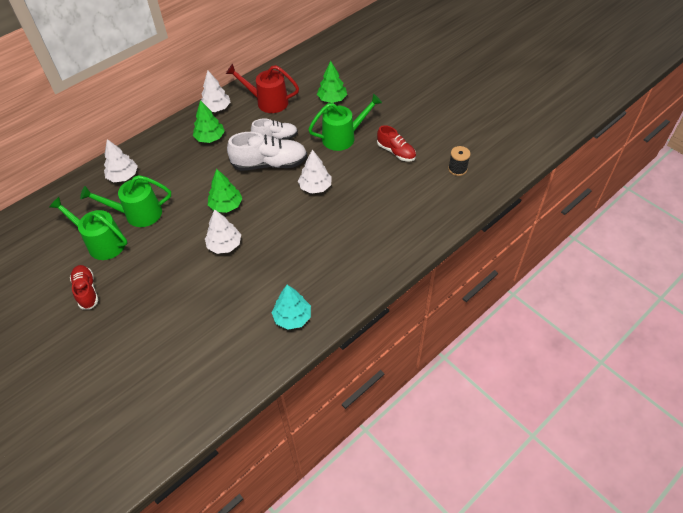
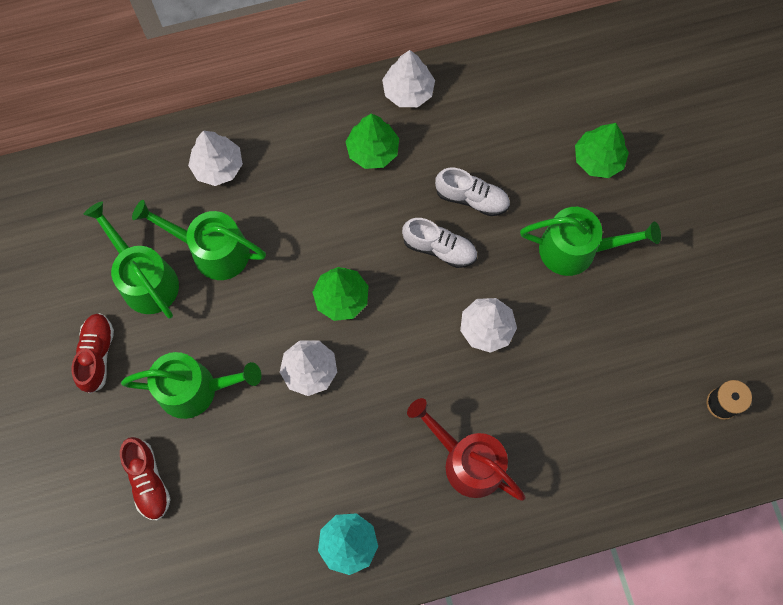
camera: 25 degrees right, 20 degrees up
(158, 282) = (195, 389): none -> green watering can
(268, 102) = (493, 116): red watering can -> red watering can (467, 461)
(270, 164) = (439, 248): white shoe -> white shoe, size x0.61
(396, 152) = (644, 321): red shoe -> red shoe (148, 481)

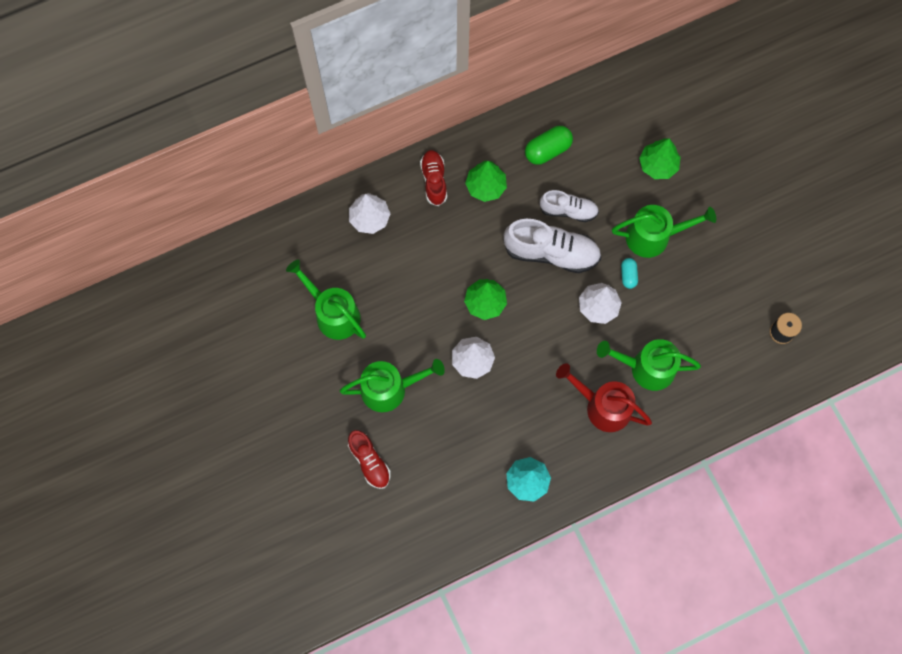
camera: 10 degrees left, 0 degrees up
(97, 355) = (310, 376): red shoe -> red shoe (434, 180)
(212, 250) = (379, 283): green watering can -> green watering can (646, 368)
(408, 91) = (503, 136): white tree -> none
(439, 248) = (551, 253): white shoe -> white shoe, size x1.63
(460, 118) = (547, 150): none -> green capsule
(533, 294) = (628, 275): none -> turquoise capsule

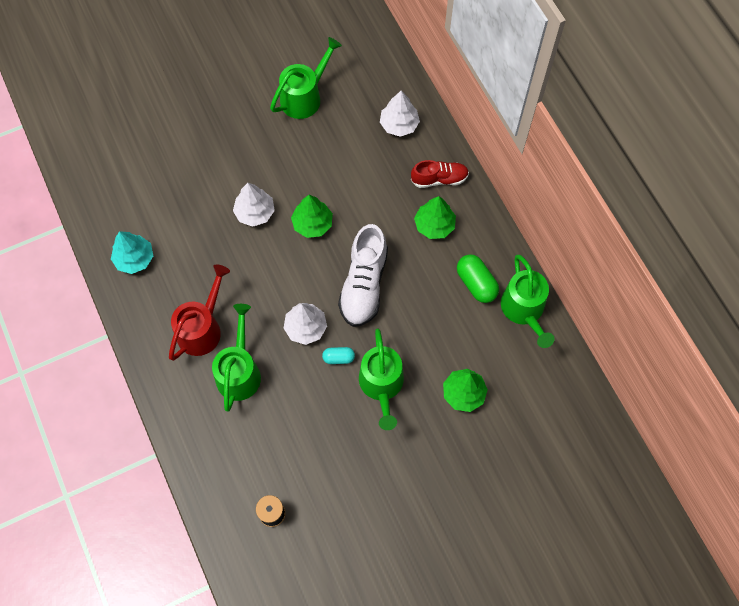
camera: 90 degrees right, 5 degrees down
(369, 462) = (164, 128): red shoe -> none
(390, 389) = (231, 143): green watering can -> green watering can (524, 310)
(568, 210) = (409, 302): white shoe -> none

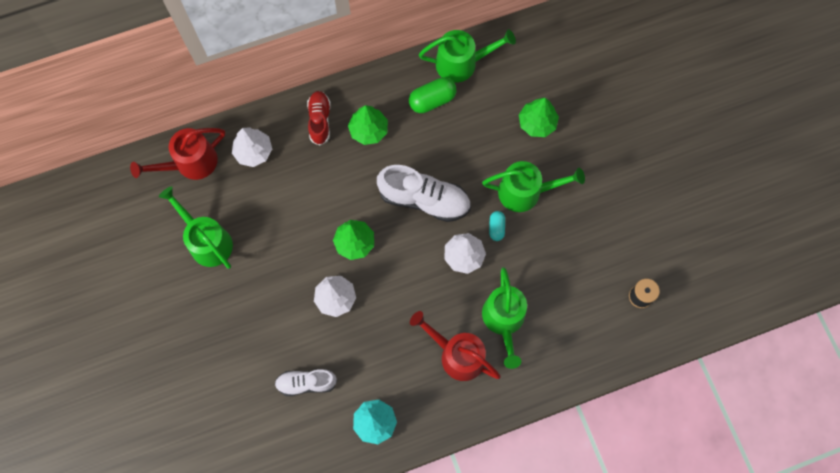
camera: 85 degrees left, 5 degrees up
(171, 196) = (306, 383): none -> white shoe
(239, 371) = (504, 320): green watering can -> green watering can turned 105 degrees counterclockwise
(381, 73) = (190, 163): none -> red watering can

